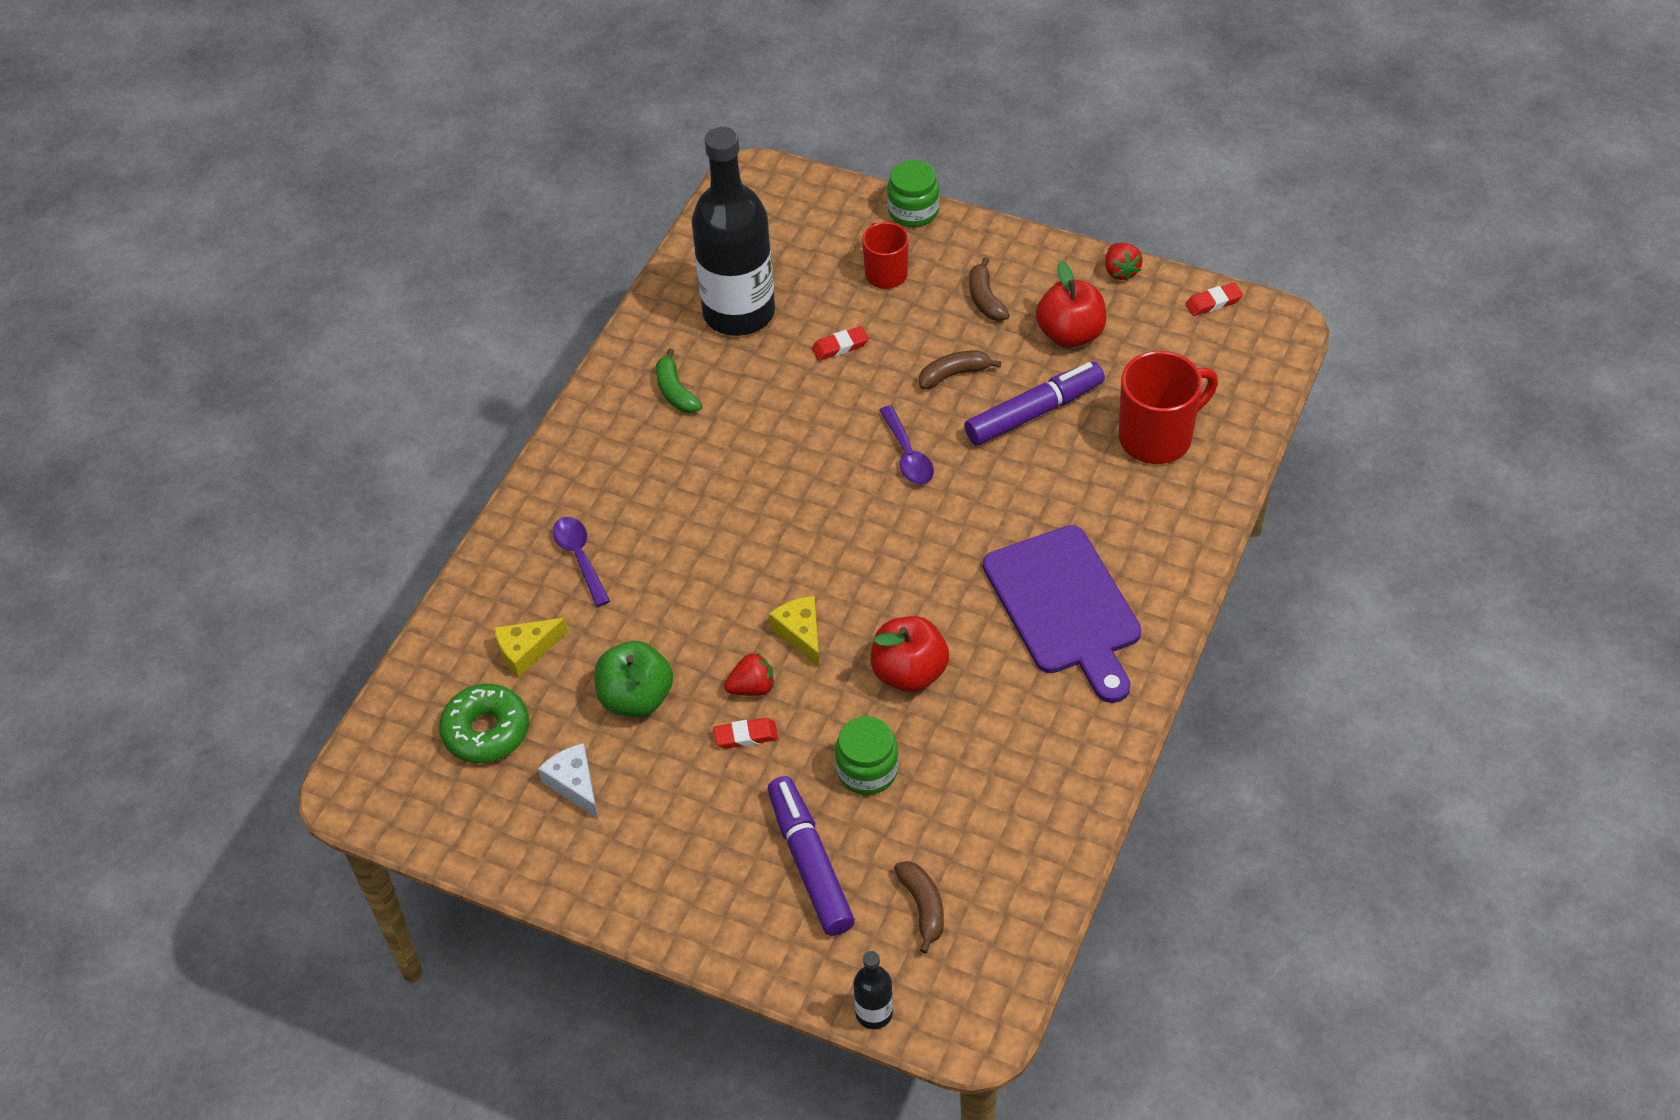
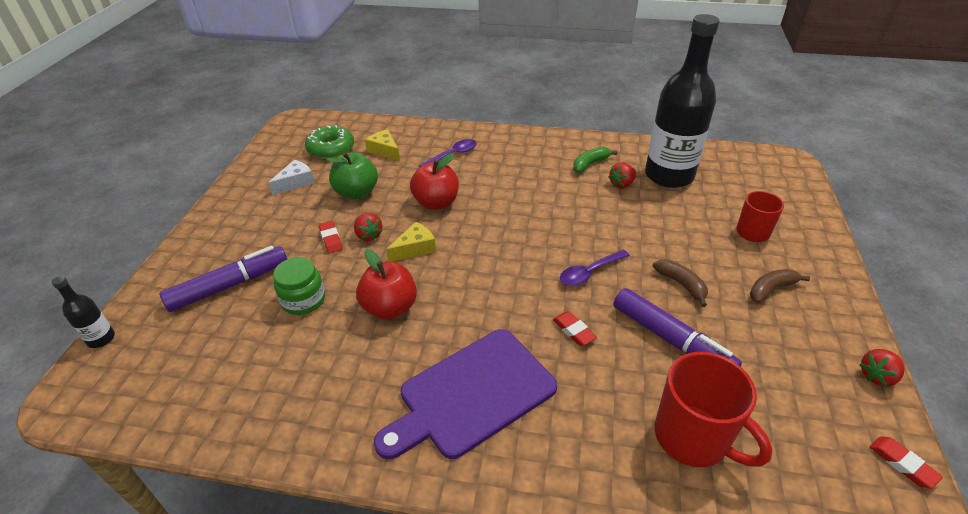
camera: 75 degrees right, 10 degrees down
(740, 370) = (622, 184): none -> red strawberry
(840, 346) = (670, 222): red eraser -> red eraser (573, 331)
(913, 211) = (826, 235): green jar -> none
(923, 907) = (182, 350): brown banana -> none
(1070, 334) = (773, 350): red apple -> red apple (436, 203)

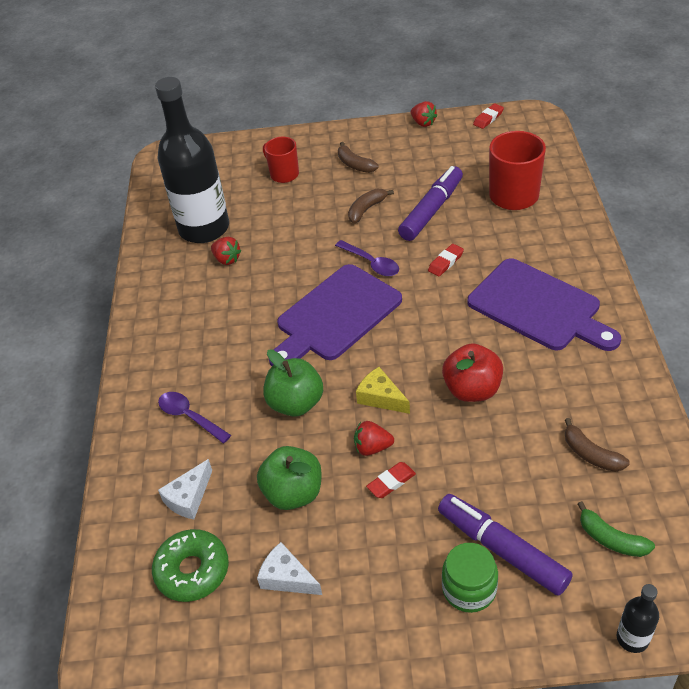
camera: 100 degrees left, 5 degrees up
(265, 372) = (591, 454): none -> brown banana
(303, 300) = (493, 465): green jar -> green jar (469, 589)
(368, 235) = (372, 447): red strawberry -> red strawberry turned 135 degrees counterclockwise
(384, 151) = (189, 498): yellow cheese -> white cheese
(436, 203) = (296, 403): red apple -> green apple
(524, 237) = (335, 316): none -> purple cutting board
(590, 164) = (191, 288): green banana -> green banana (611, 539)

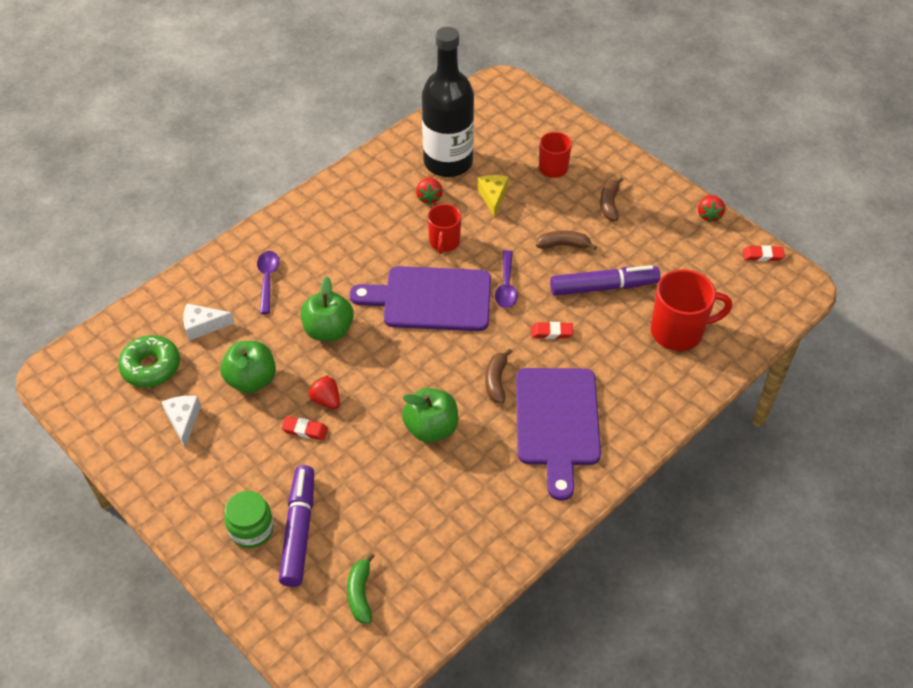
camera: 45 degrees right, 5 degrees up
(285, 275) = (444, 242): none -> red mug
(381, 398) = (376, 377): yellow cheese -> yellow cheese (493, 197)
(472, 389) = (431, 428): red apple -> green apple
(591, 454) = (430, 539): brown banana -> brown banana (496, 380)
(632, 638) = (284, 650): black bottle -> none

